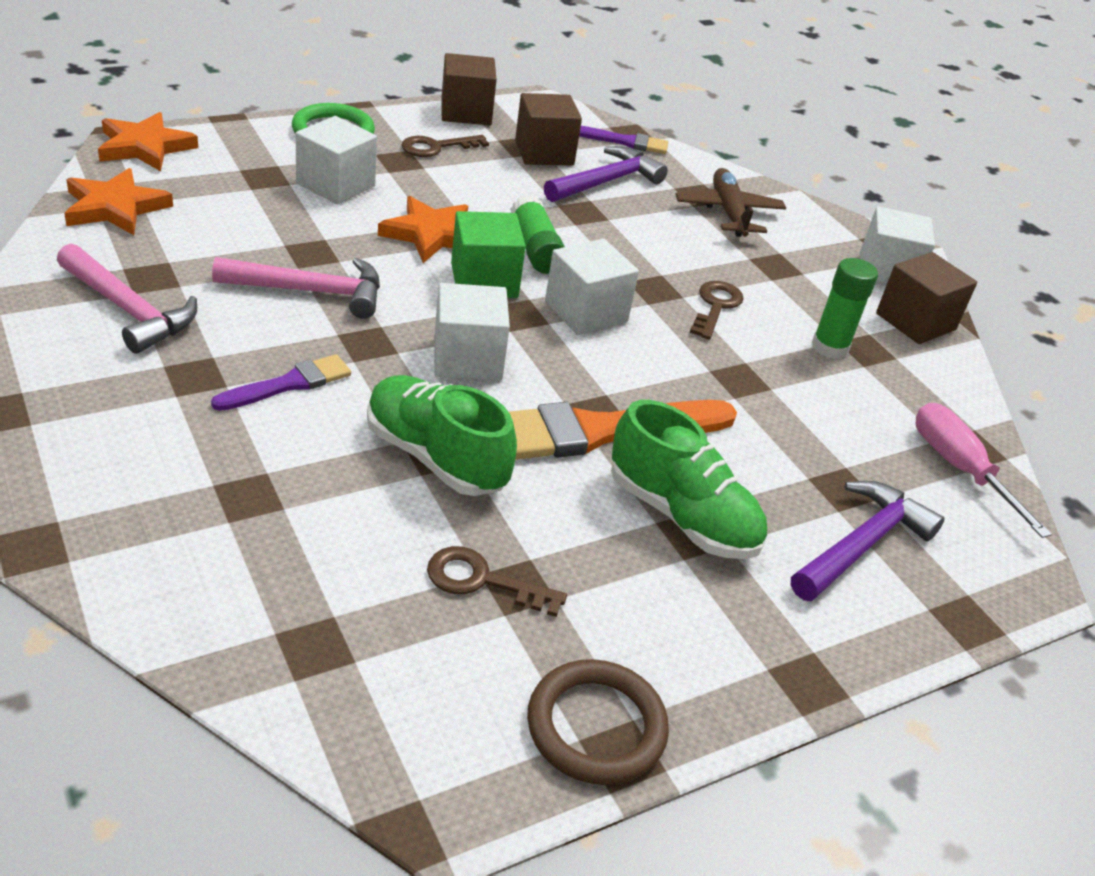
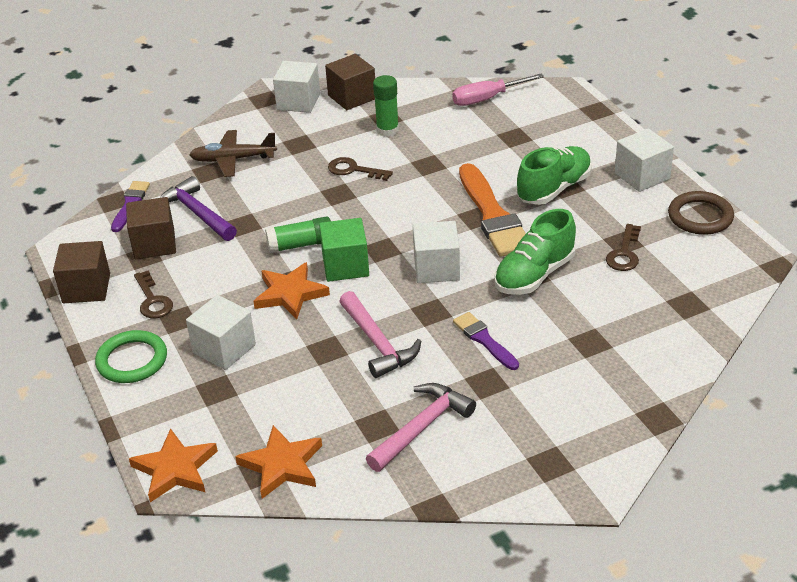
camera: 80 degrees left, 0 degrees up
(311, 291) = (378, 343): pink hammer -> pink hammer turned 150 degrees clockwise
(586, 312) = (373, 222): white cube -> white cube (642, 176)
(861, 544) = (555, 134): purple hammer -> none

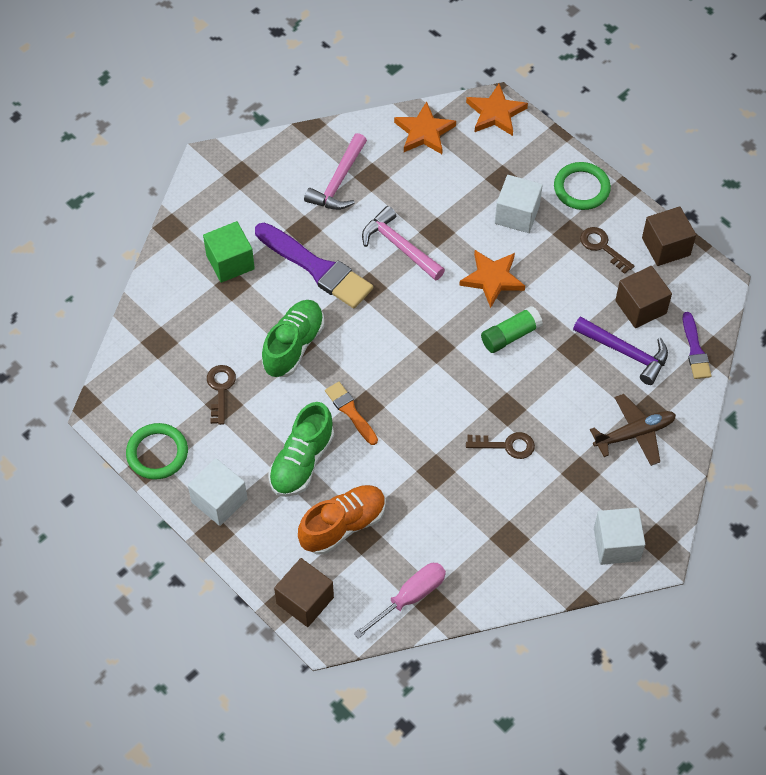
camera: 160 degrees right, 20 degrees up
(345, 266) = (460, 320): green cube -> green cube (230, 262)
(352, 97) = (561, 566): brown cube -> brown cube (305, 600)
(387, 130) = (498, 516): green glue stick -> none
(436, 268) = (380, 334): white cube -> none
(484, 340) = (316, 268): purple brush -> purple brush, size x1.85
(492, 215) = (350, 412): orange brush -> orange brush, size x0.54
(529, 144) = (343, 525): none -> orange shoe
(700, 216) = (157, 453): brown ring -> green ring

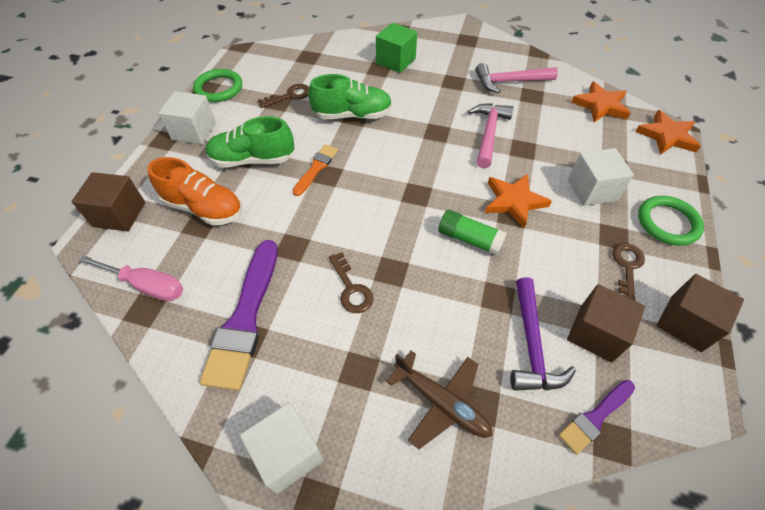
camera: 60 degrees right, 5 degrees down
(316, 268) = (428, 100): purple brush -> purple brush (245, 318)

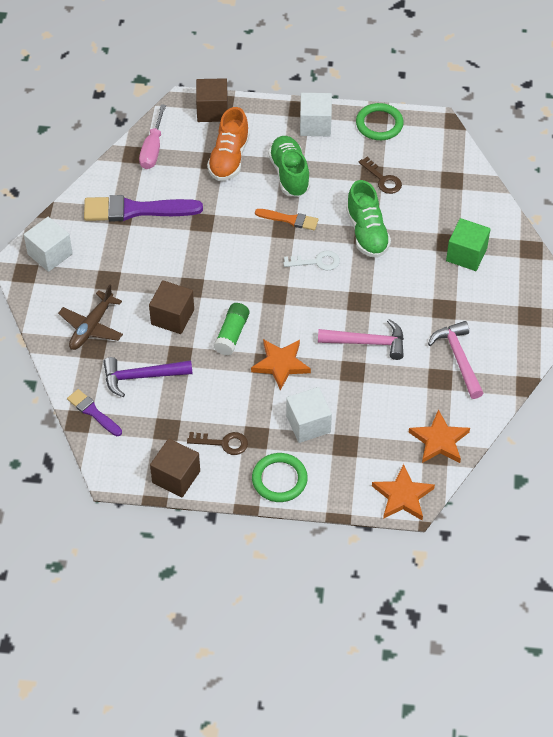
camera: 80 degrees right, 0 degrees up
(351, 289) = (170, 265): brown key -> none
(380, 155) = (317, 262): none -> white key
(595, 333) = (157, 417): brown cube -> brown cube (172, 317)

